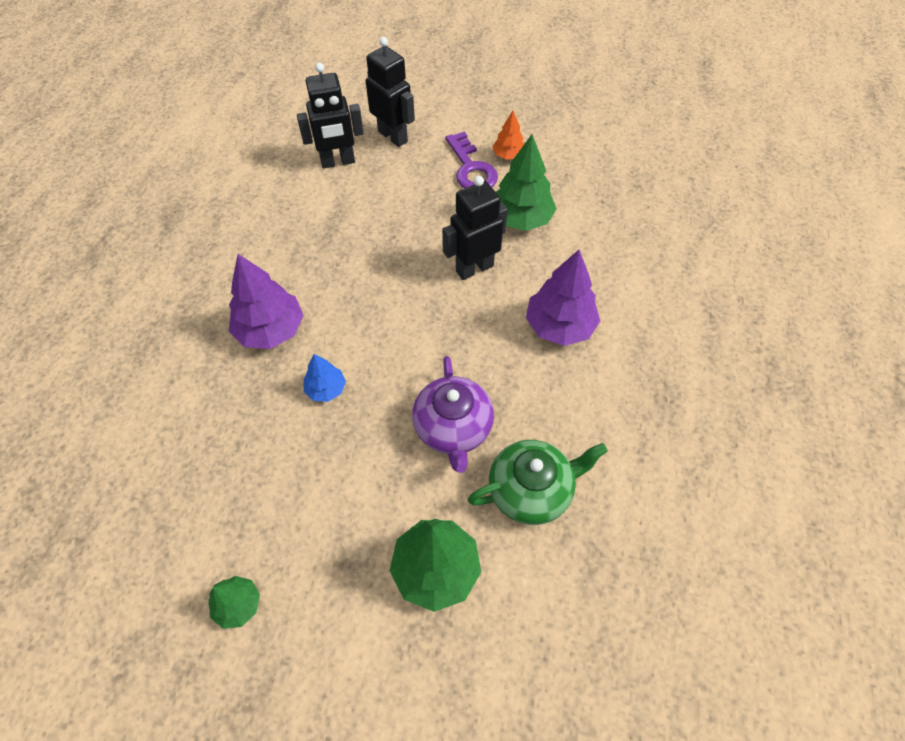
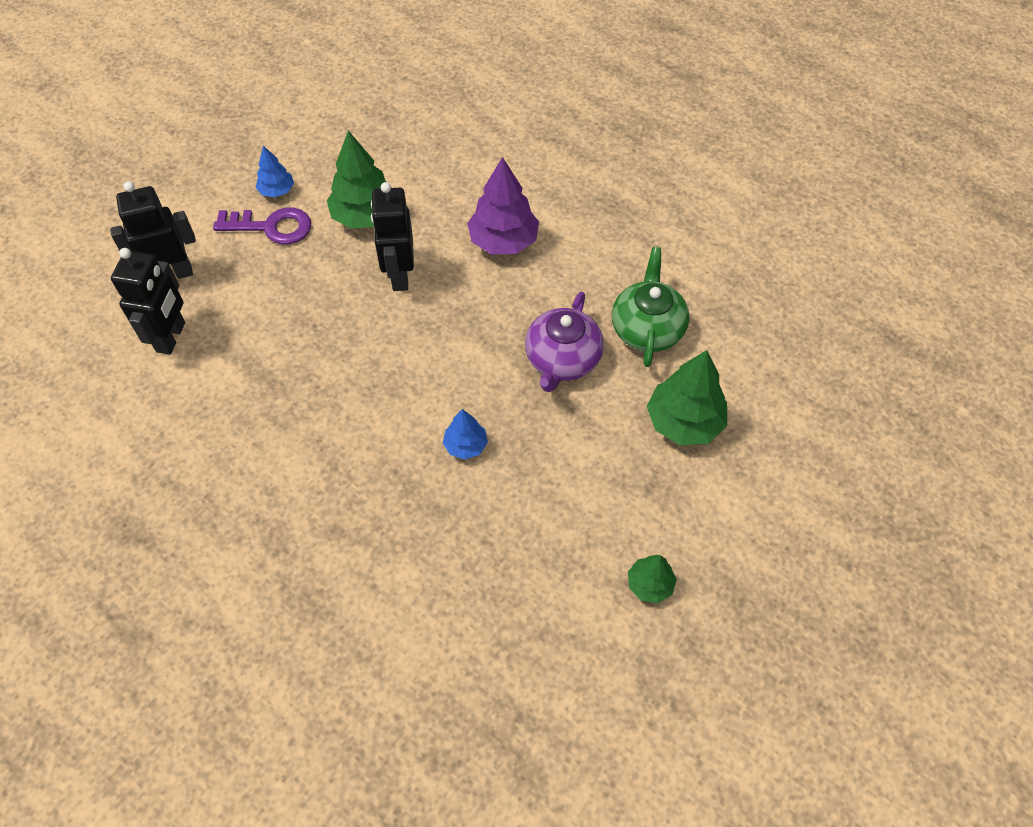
camera: 65 degrees left, 0 degrees up
(271, 330) = (365, 472): purple tree -> none
(453, 428) = (562, 360): purple teapot -> purple teapot turned 90 degrees clockwise
(508, 155) = (277, 191): orange tree -> blue tree

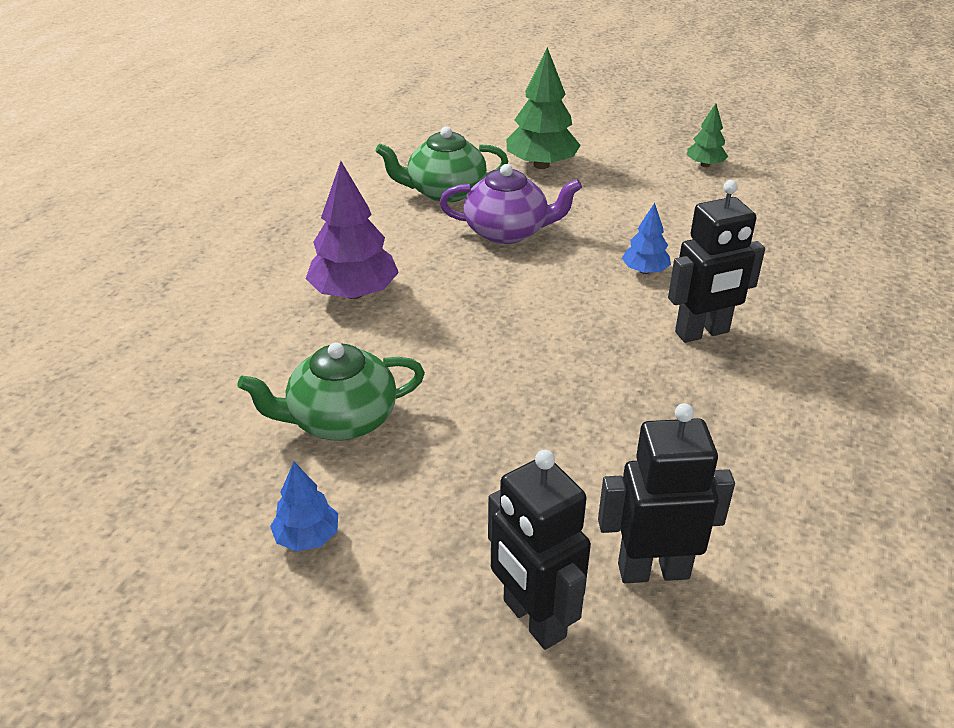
camera: 105 degrees left, 20 degrees down
(271, 227) = (390, 519): purple key -> none
(365, 216) = (340, 419): green tree -> green teapot
(399, 275) = (438, 363): black robot -> black robot (702, 333)

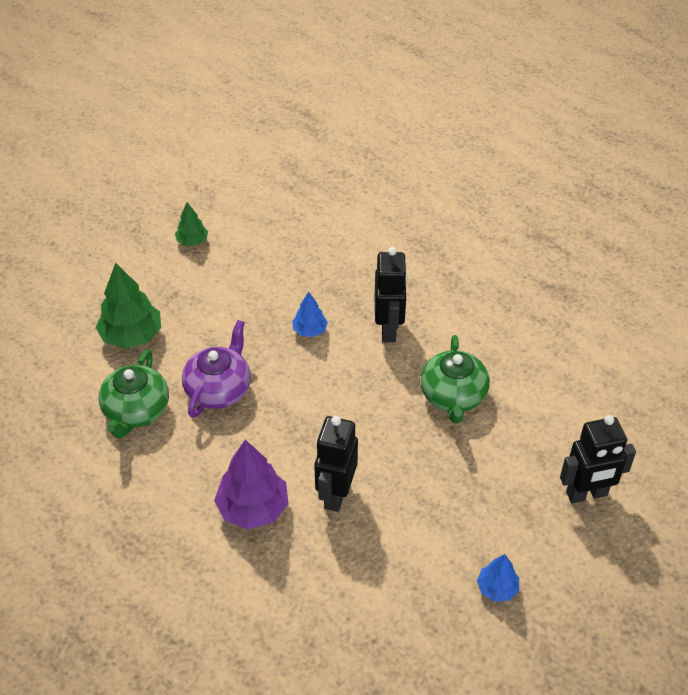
camera: 70 degrees left, 10 degrees up
(340, 419) = (397, 548): green teapot -> green teapot (453, 396)
(653, 570) = (569, 431): black robot -> black robot (336, 494)

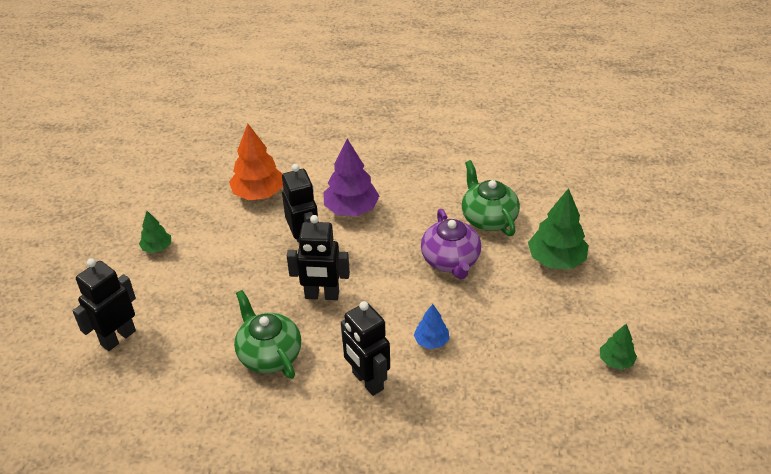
camera: 145 degrees right, 5 degrees down
(334, 599) = (259, 193): none -> orange tree
(365, 425) = (322, 295): none -> black robot
(497, 588) = (157, 248): blue tree -> green tree

